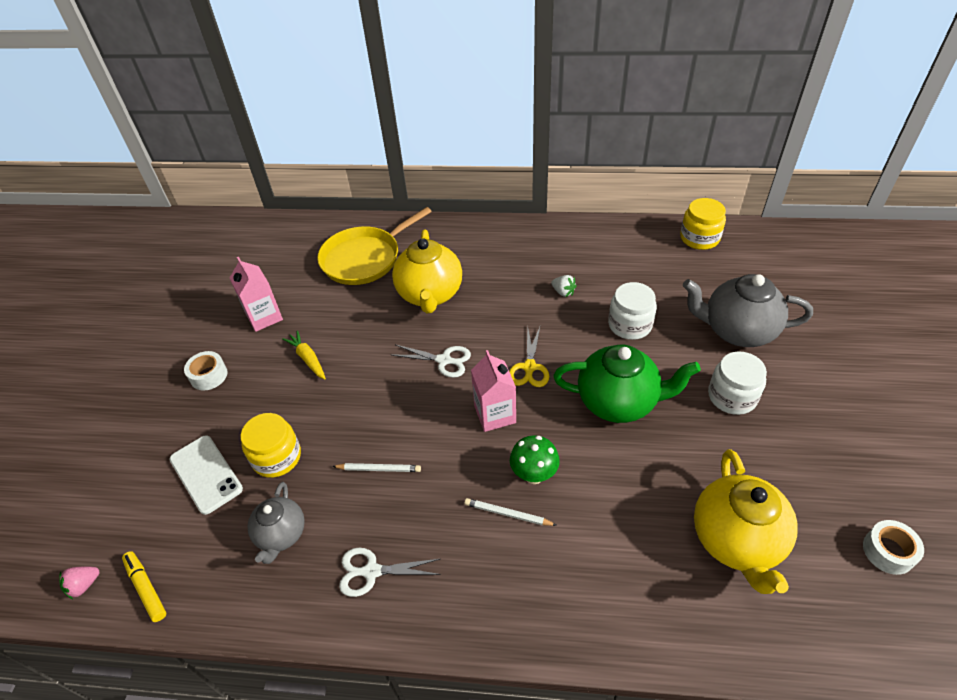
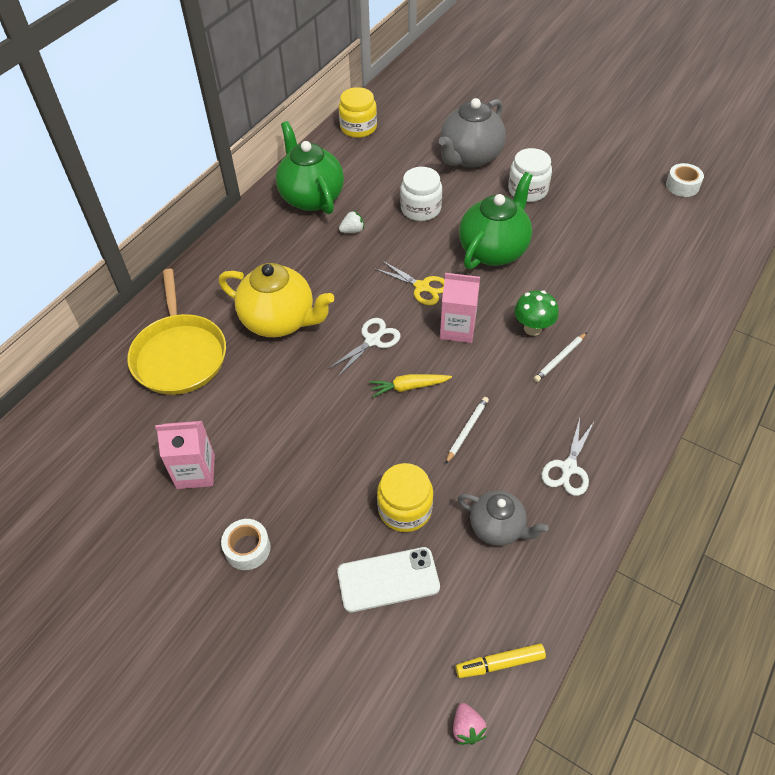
camera: 65 degrees left, 5 degrees up
(308, 359) = (291, 447): yellow carrot -> yellow carrot (408, 387)
(582, 250) = (311, 197): none -> green teapot
(736, 541) = (643, 246): yellow teapot -> none

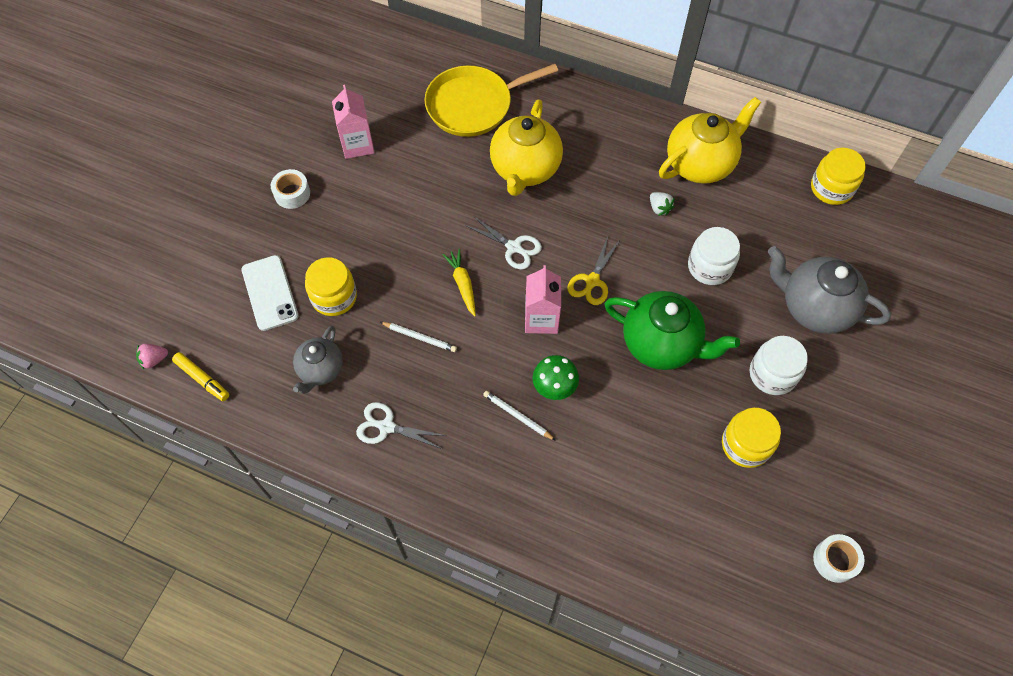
camera: 80 degrees right, 10 degrees up
(311, 197) = (700, 164): green teapot -> yellow teapot
(500, 663) = (202, 379): yellow marker -> yellow marker turned 150 degrees clockwise
(589, 215) = (745, 445): none -> yellow jar

